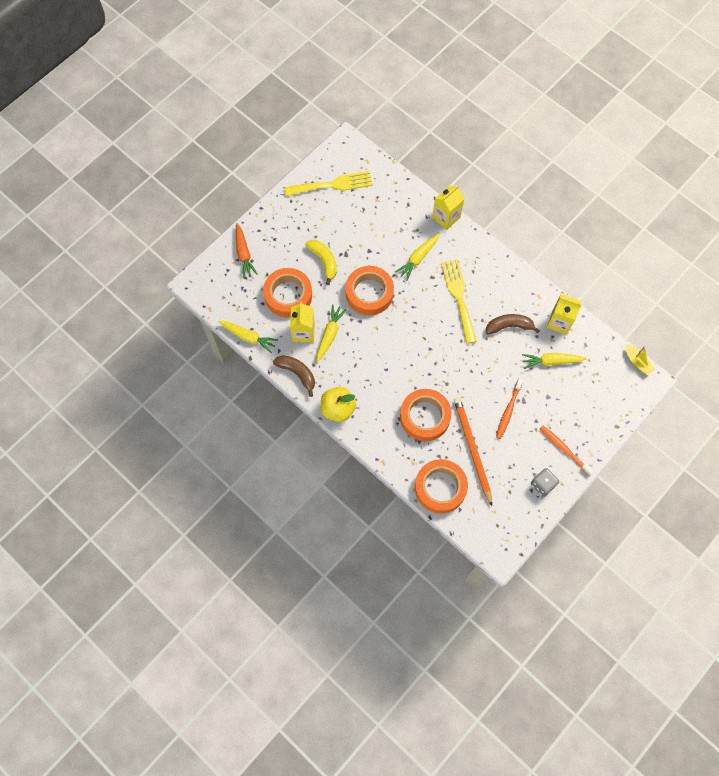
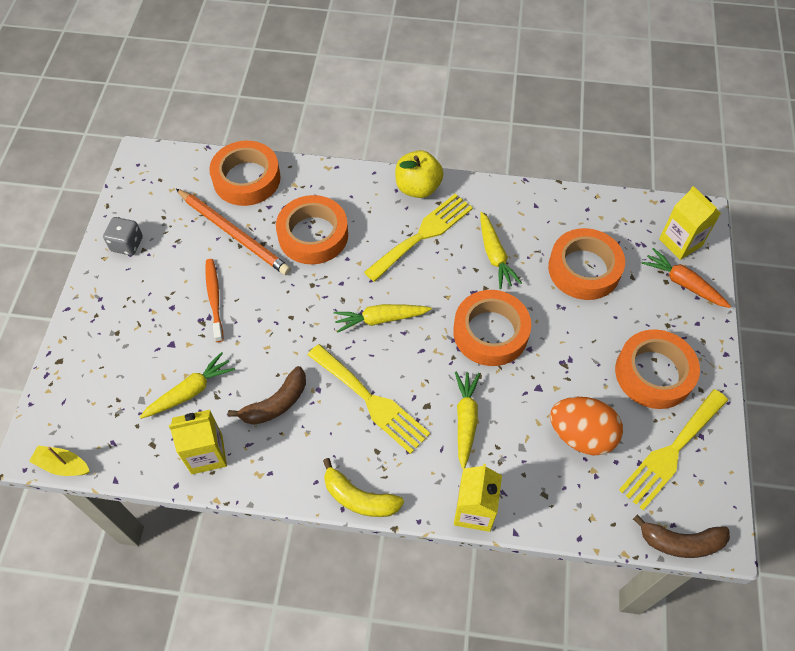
camera: 145 degrees right, 10 degrees down
(248, 337) = (582, 199): yellow carrot -> yellow carrot (380, 319)
(297, 373) = (493, 195): brown banana -> brown banana (681, 542)
(303, 332) = (527, 240): yellow carton -> yellow carton (680, 242)
(306, 221) = (654, 373): none -> orange tape
(324, 261) = (581, 336): yellow banana -> yellow banana (359, 498)
(360, 374) = (423, 234): none -> yellow fork
(368, 217) = (581, 435): none -> orange egg
(564, 449) = (118, 295): orange toothbrush -> none

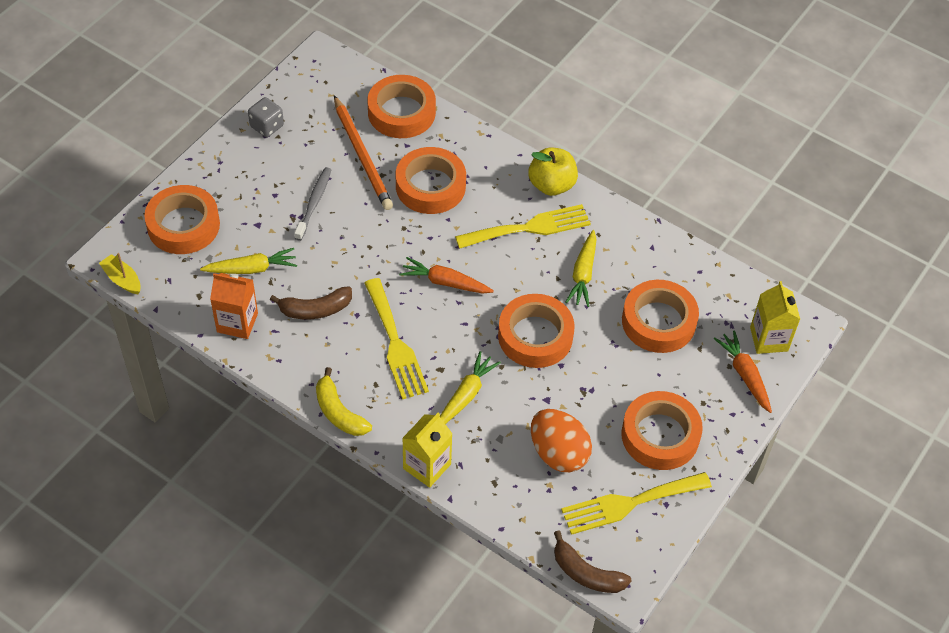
camera: 25 degrees right, 5 degrees down
(97, 379) = (183, 225): none -> orange tape
(207, 454) = (237, 322): yellow carton -> orange carton
(214, 299) = (314, 203): orange toothbrush -> grey toothbrush
(380, 319) = (445, 282): yellow carrot -> orange carrot

